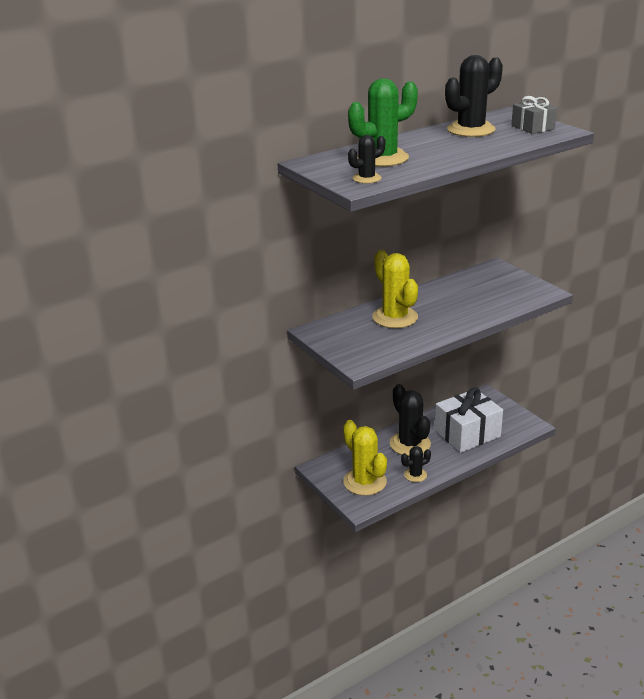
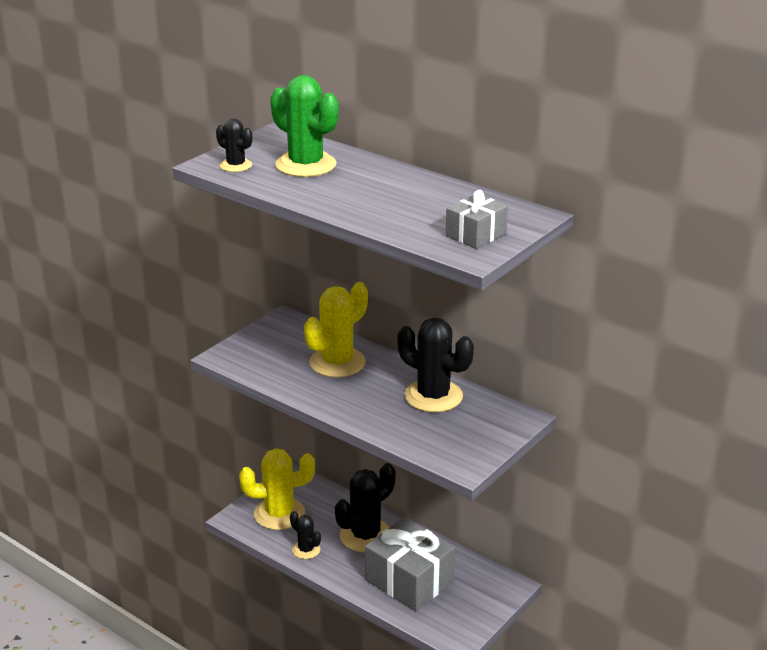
camera: 70 degrees right, 0 degrees up
(365, 482) = (279, 514): yellow cactus -> yellow cactus turned 45 degrees clockwise
(467, 433) = (409, 580): white gift -> grey gift
(471, 130) = (441, 199): black cactus -> black cactus (433, 396)

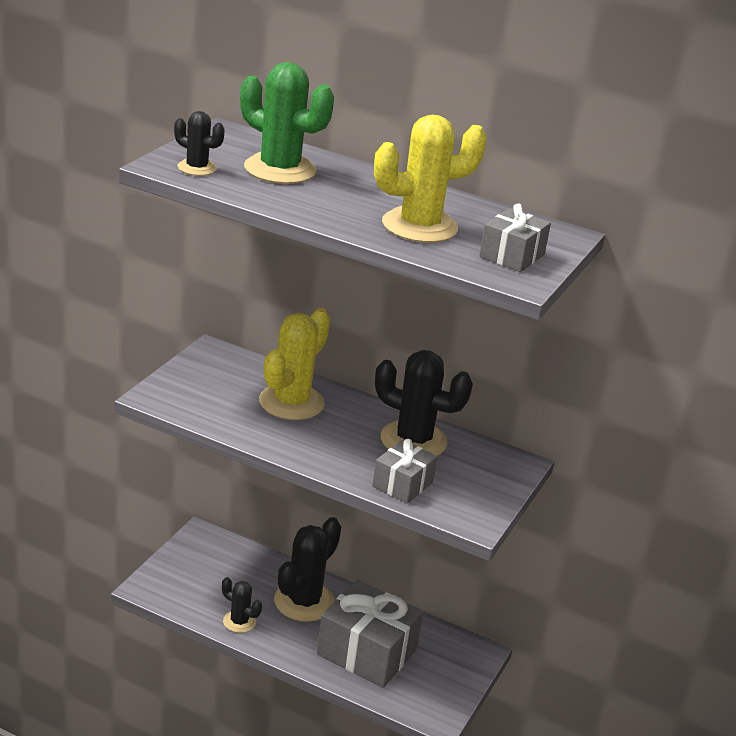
camera: 15 degrees left, 0 degrees up
(279, 514) = (197, 580): yellow cactus -> yellow cactus (419, 226)
(411, 433) = (402, 484): none -> grey gift

